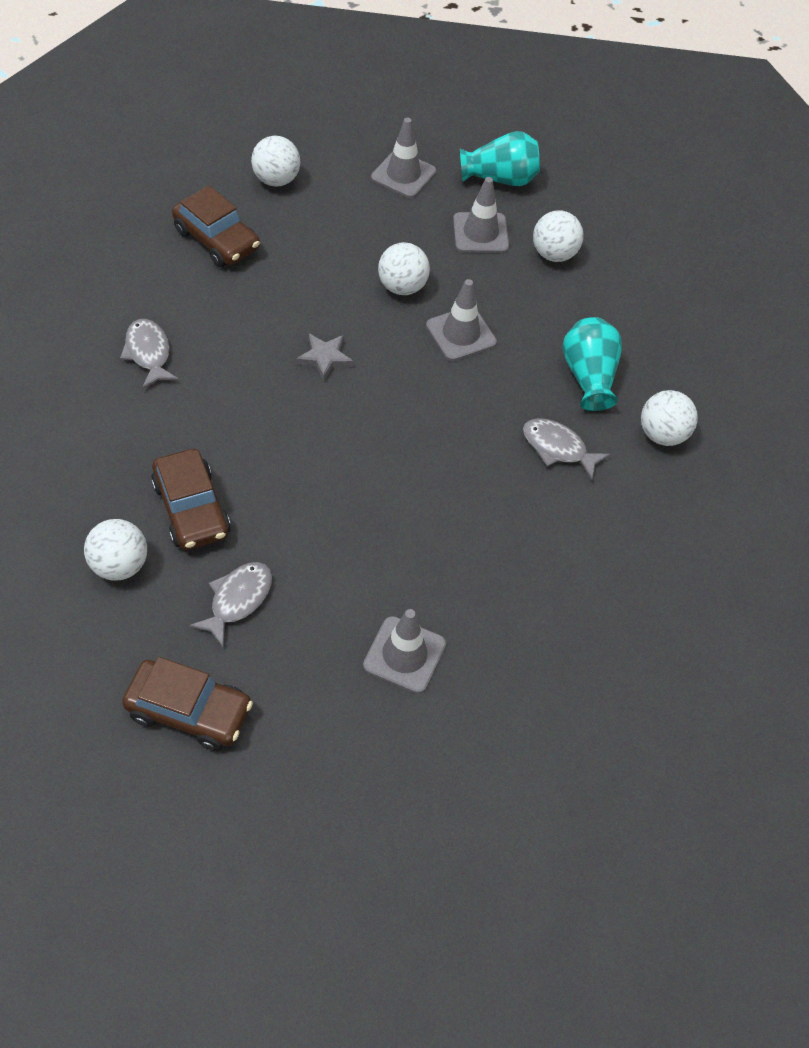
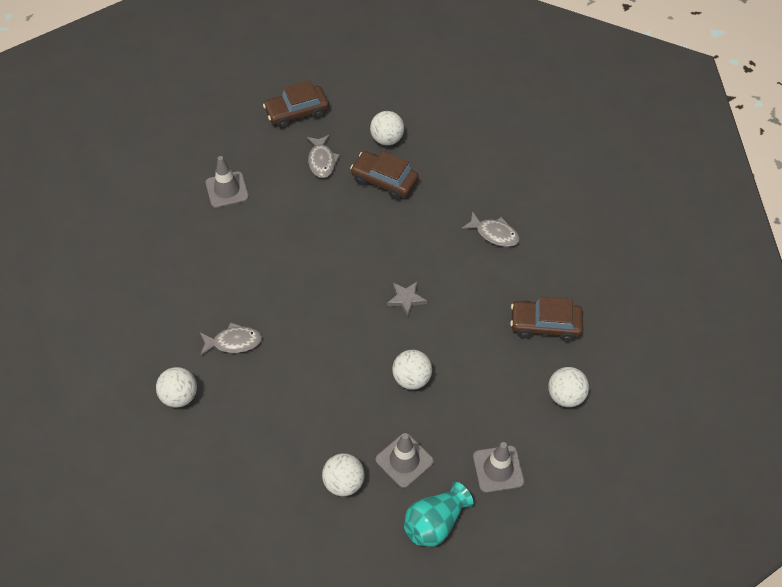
camera: 145 degrees right, 0 degrees up
(461, 334) = (348, 373): grey traffic cone -> none
(588, 376) = (250, 402): turquoise vase -> none

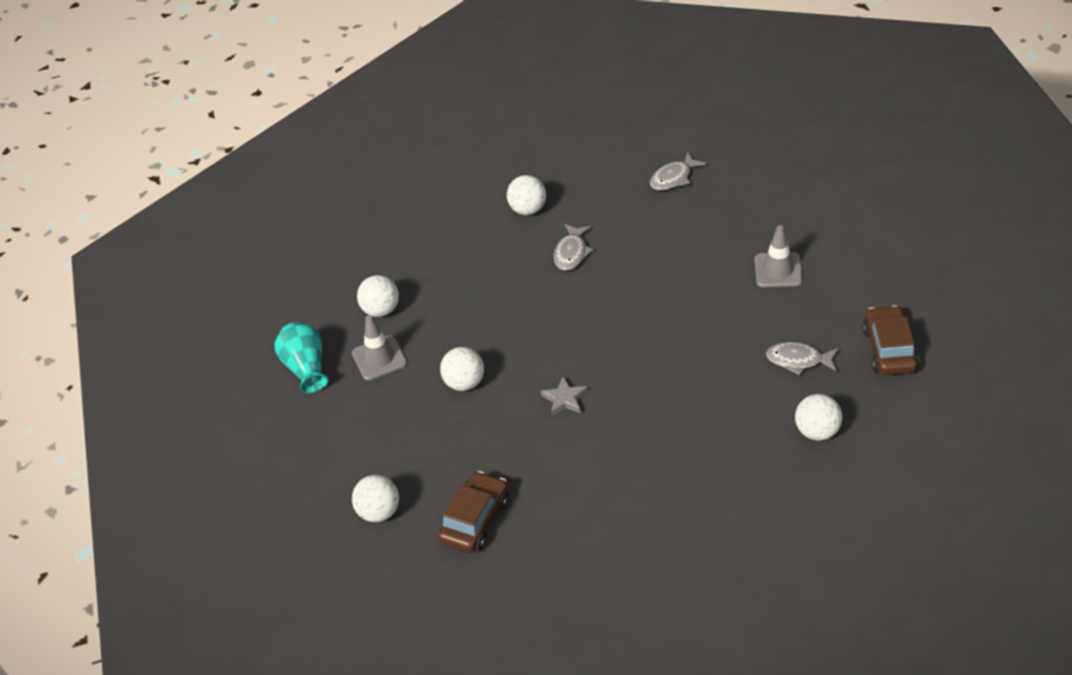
camera: 115 degrees right, 10 degrees down
(384, 181) = (747, 414): brown car -> none
(494, 234) = (625, 506): grey fish -> grey fish (673, 178)
(498, 469) = (331, 429): grey traffic cone -> none

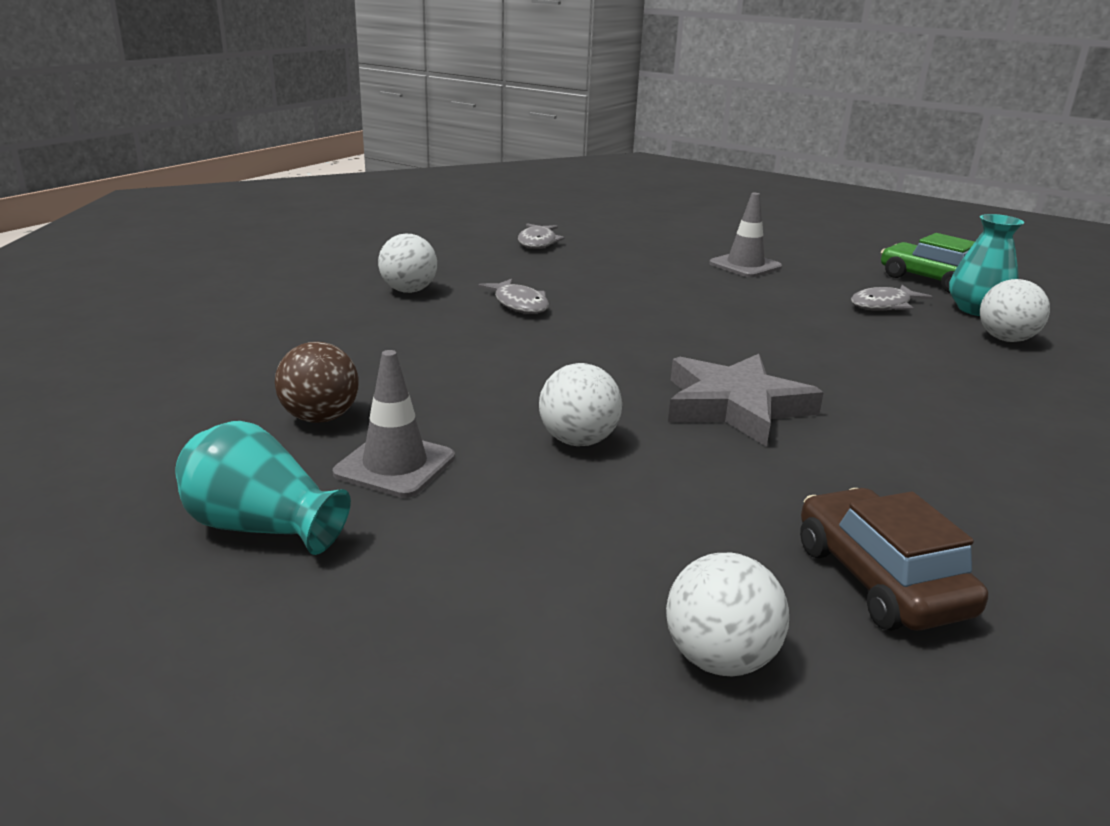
camera: 50 degrees left, 20 degrees down
(381, 310) = (320, 418): white ball -> brown ball
(565, 399) = (735, 406): grey star -> grey star, size x1.96
(857, 396) = (977, 310): none -> turquoise vase
(889, 349) = (930, 280): brown car -> green car

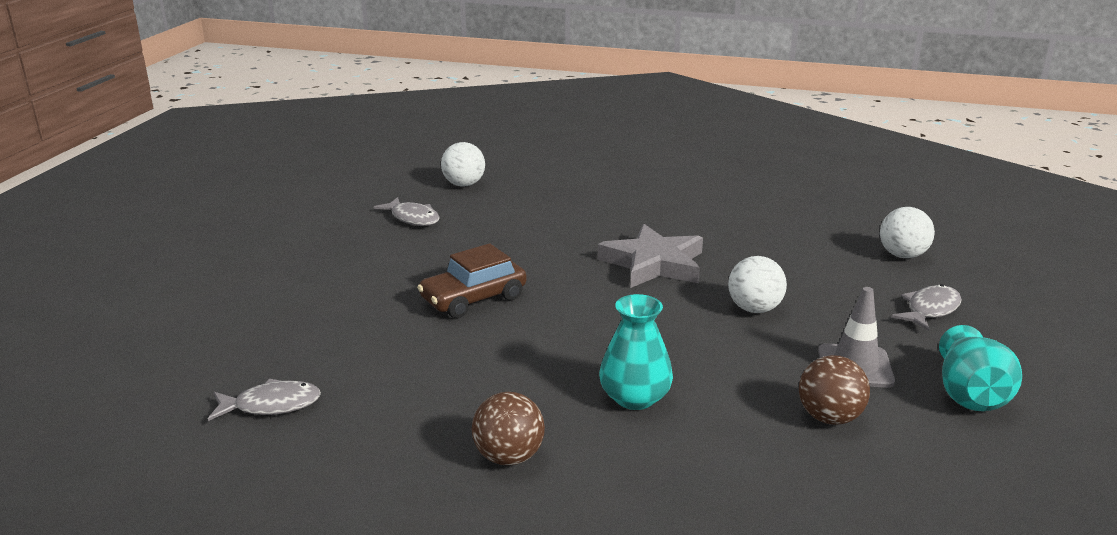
camera: 105 degrees left, 0 degrees up
(409, 290) = (509, 457): white ball -> brown ball
(519, 304) = (510, 377): grey fish -> grey fish (930, 310)
(745, 265) = (323, 274): grey traffic cone -> none
(879, 579) = (805, 226): brown car -> brown car (473, 299)
(930, 280) = (335, 201): green car -> none
(977, 310) = (404, 189): turquoise vase -> turquoise vase (635, 398)

